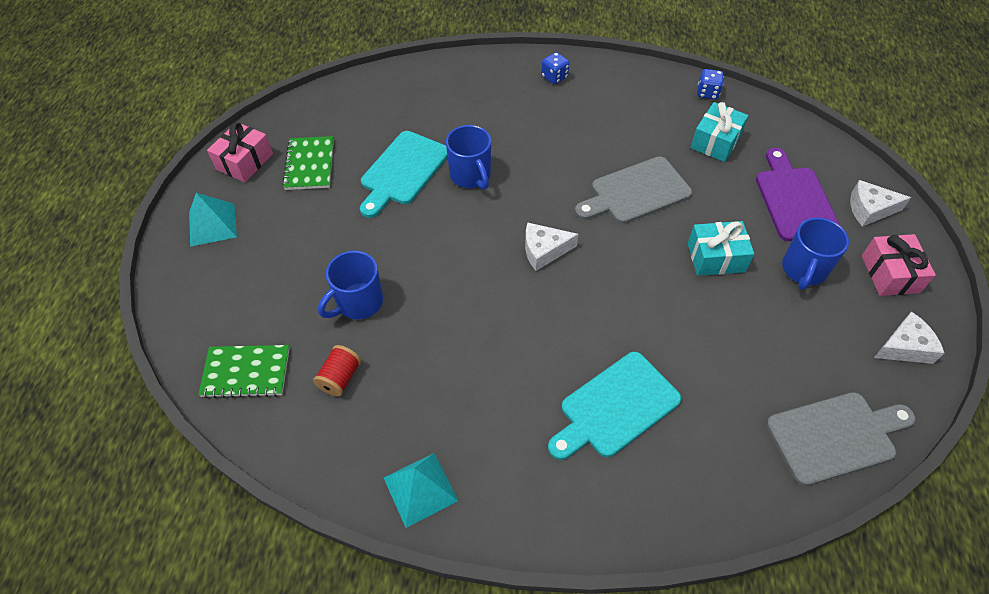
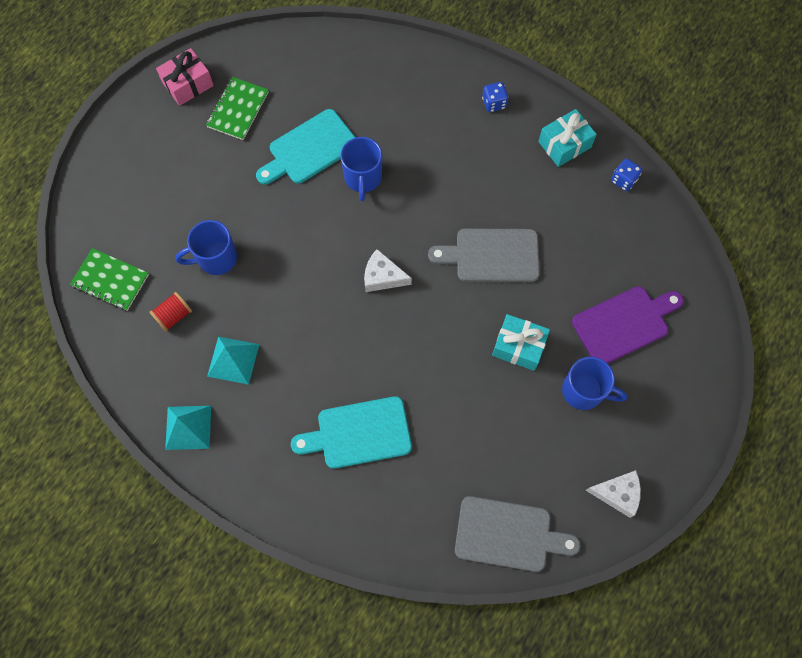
camera: 25 degrees right, 15 degrees up
(212, 224) = (138, 136): turquoise pyramid -> turquoise pyramid (233, 360)
(715, 141) = (595, 235): turquoise gift -> turquoise gift (564, 144)
(794, 200) = (624, 324): purple cutting board -> purple cutting board turned 45 degrees clockwise
(803, 270) = (584, 391): blue mug -> blue mug turned 120 degrees counterclockwise
(869, 209) = (684, 362): white cheese -> none
(890, 274) = (655, 428): pink gift -> none

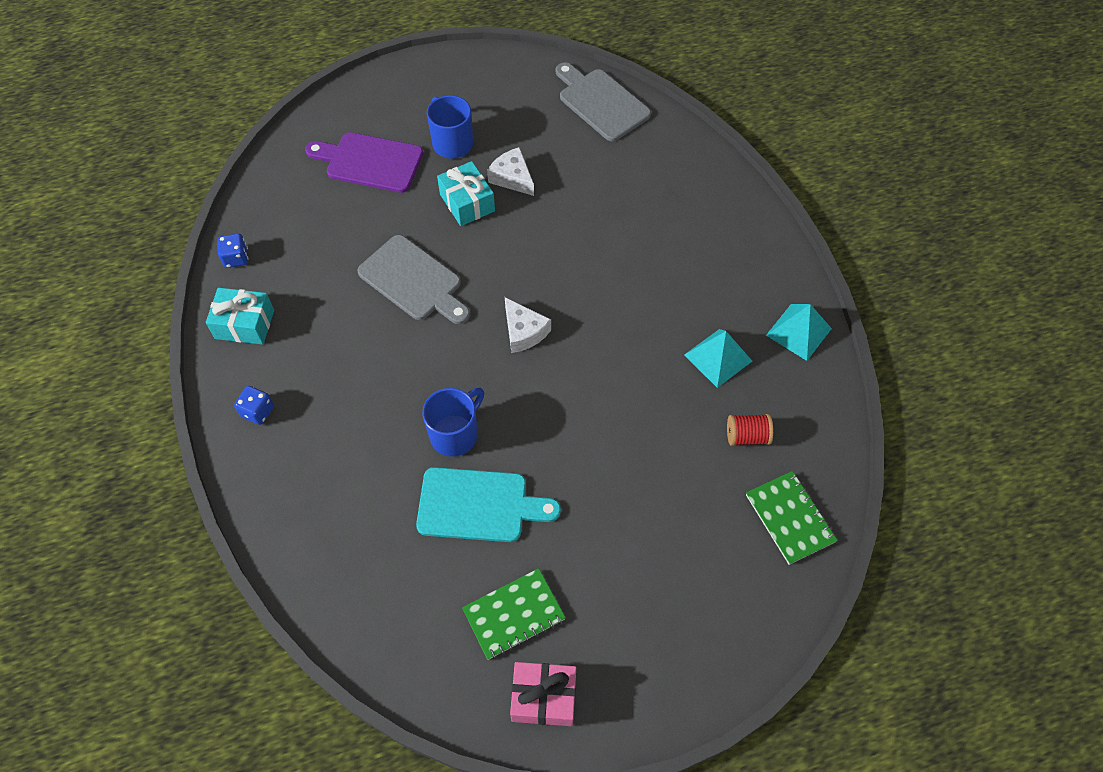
camera: 140 degrees left, 10 degrees down
(216, 258) = (665, 462): blue mug -> none
(358, 433) = (654, 231): turquoise cutting board -> none
(617, 494) = (499, 75): white cheese -> white cheese (512, 178)

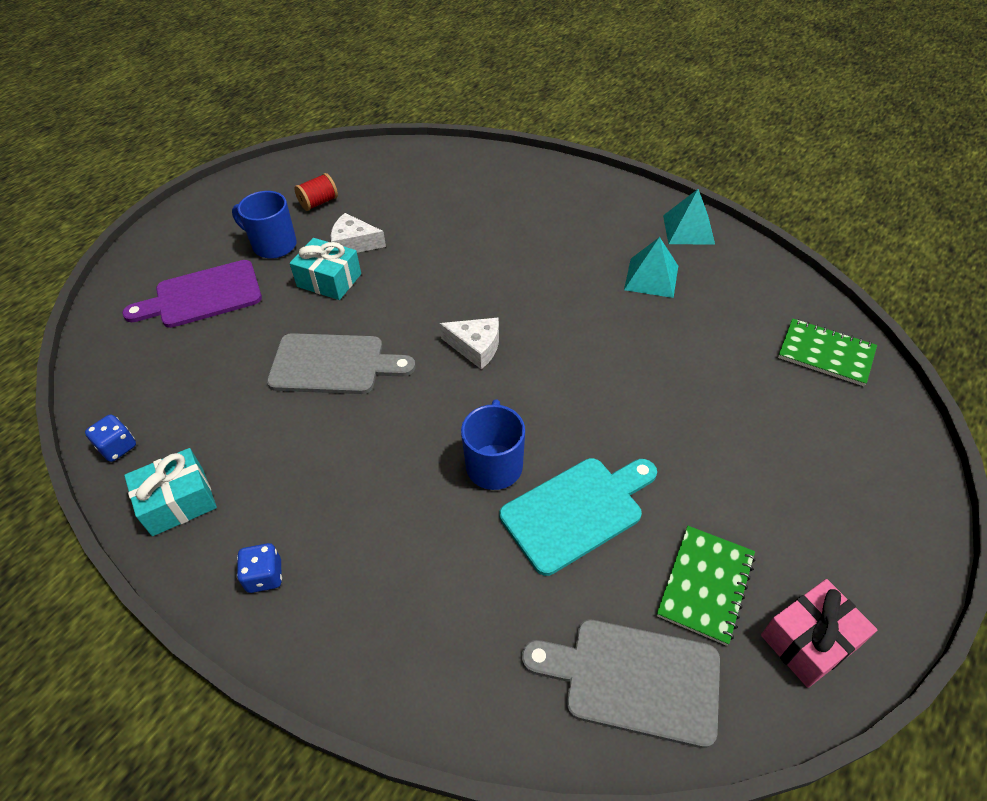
camera: 35 degrees left, 10 degrees down
(601, 102) = (381, 161): grey cutting board -> grey cutting board (633, 679)
(747, 436) = (732, 317): red spool -> red spool (319, 202)

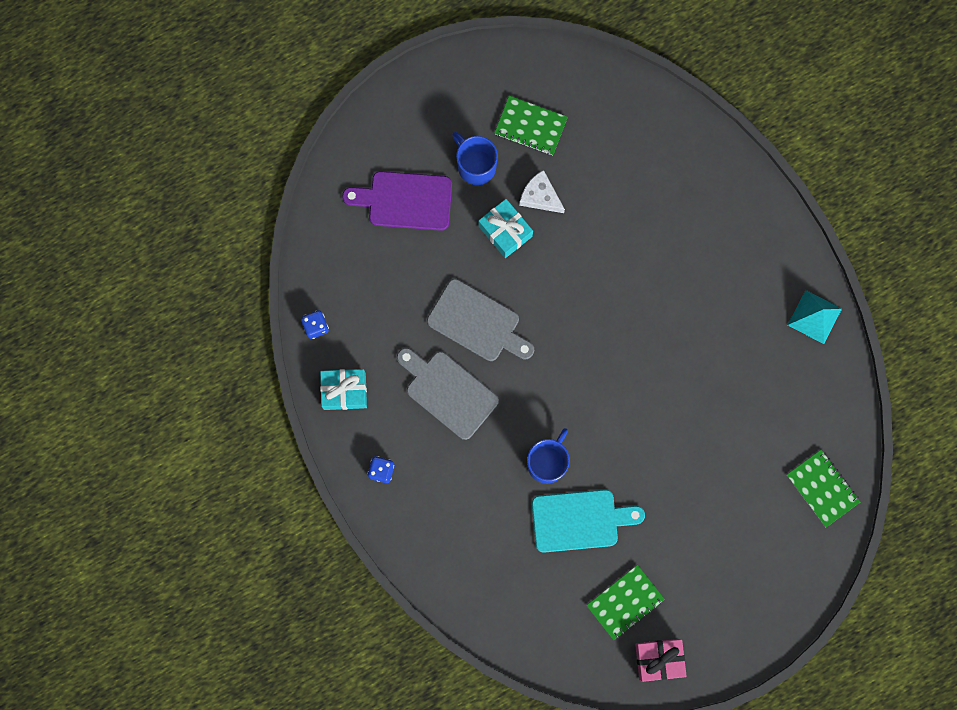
camera: 25 degrees right, 30 degrees up
(319, 202) = (530, 126): red spool -> green notebook
(476, 347) = (583, 357): white cheese -> none
(633, 679) = (553, 630): grey cutting board -> grey cutting board (448, 392)
(651, 277) = (750, 354): turquoise pyramid -> none

